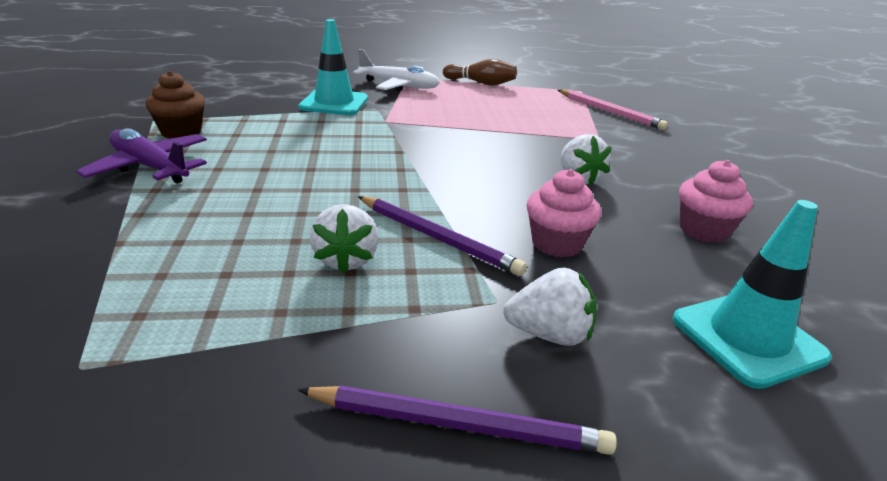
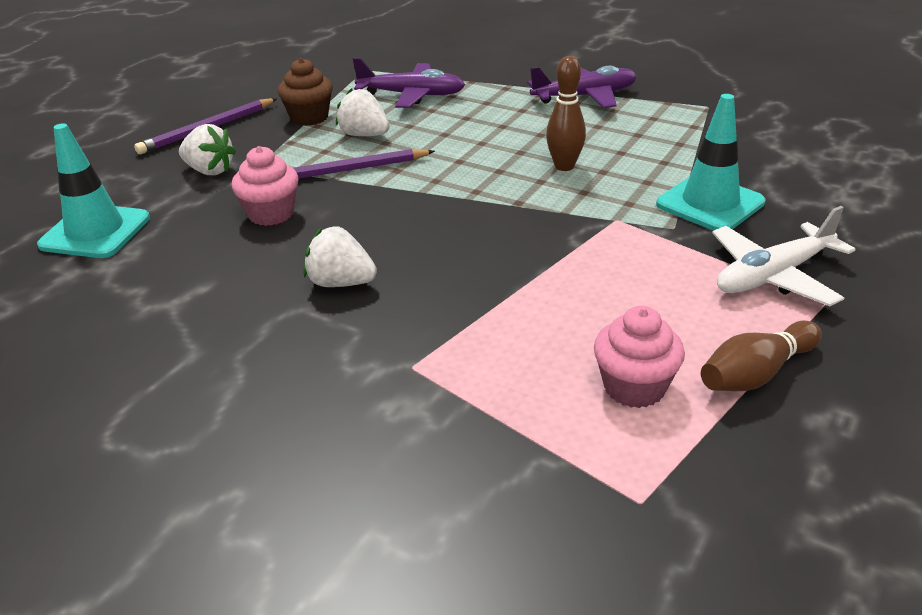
camera: 130 degrees right, 5 degrees up
(181, 132) = (661, 113): brown cupcake -> brown cupcake (309, 117)
(193, 271) = (412, 95): none -> purple plane
(323, 148) = (564, 166): none -> brown bowling pin
(549, 334) = (210, 170): white strawberry -> white strawberry turned 105 degrees counterclockwise
(610, 112) = (497, 460): pink pencil -> none
(703, 230) = (174, 299): pink cupcake -> pink cupcake (634, 387)

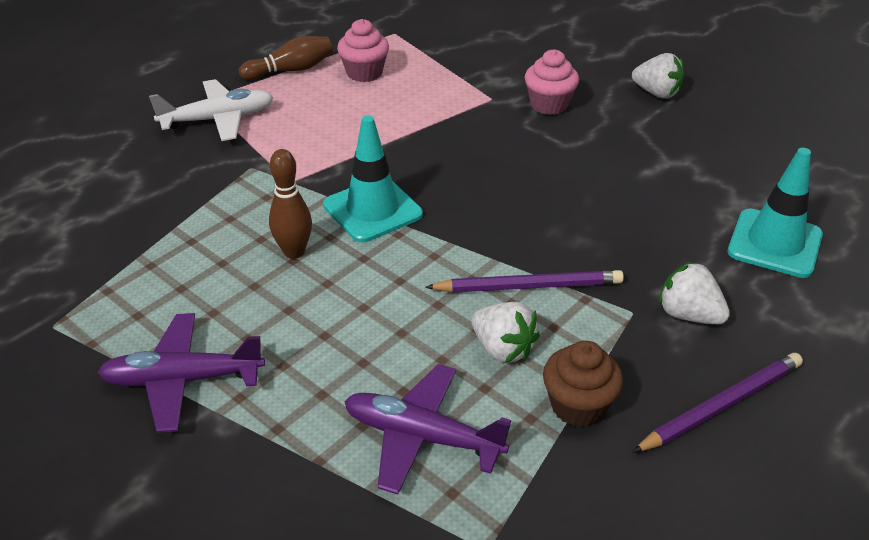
camera: 170 degrees left, 5 degrees up
(271, 214) = (604, 238): pink cupcake -> pink cupcake (549, 105)
(341, 283) = (536, 159): white strawberry -> white strawberry (657, 93)
(710, 203) = (198, 185): turquoise traffic cone -> turquoise traffic cone (372, 210)

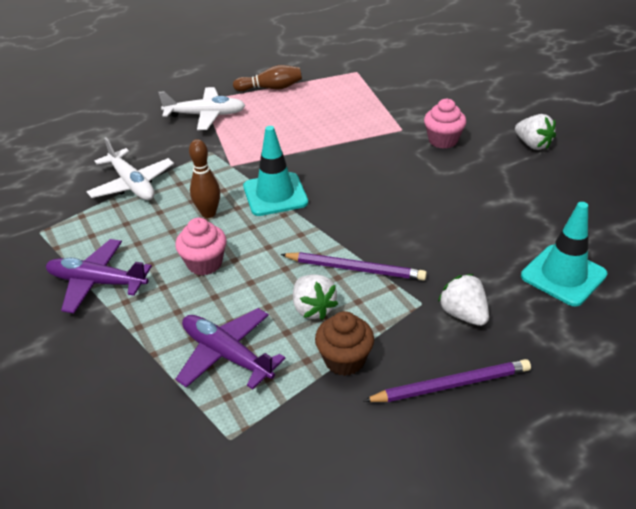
camera: 20 degrees right, 0 degrees up
(161, 232) = (132, 184): none -> white plane
(364, 73) = (320, 97): pink cupcake -> pink cupcake (204, 263)

